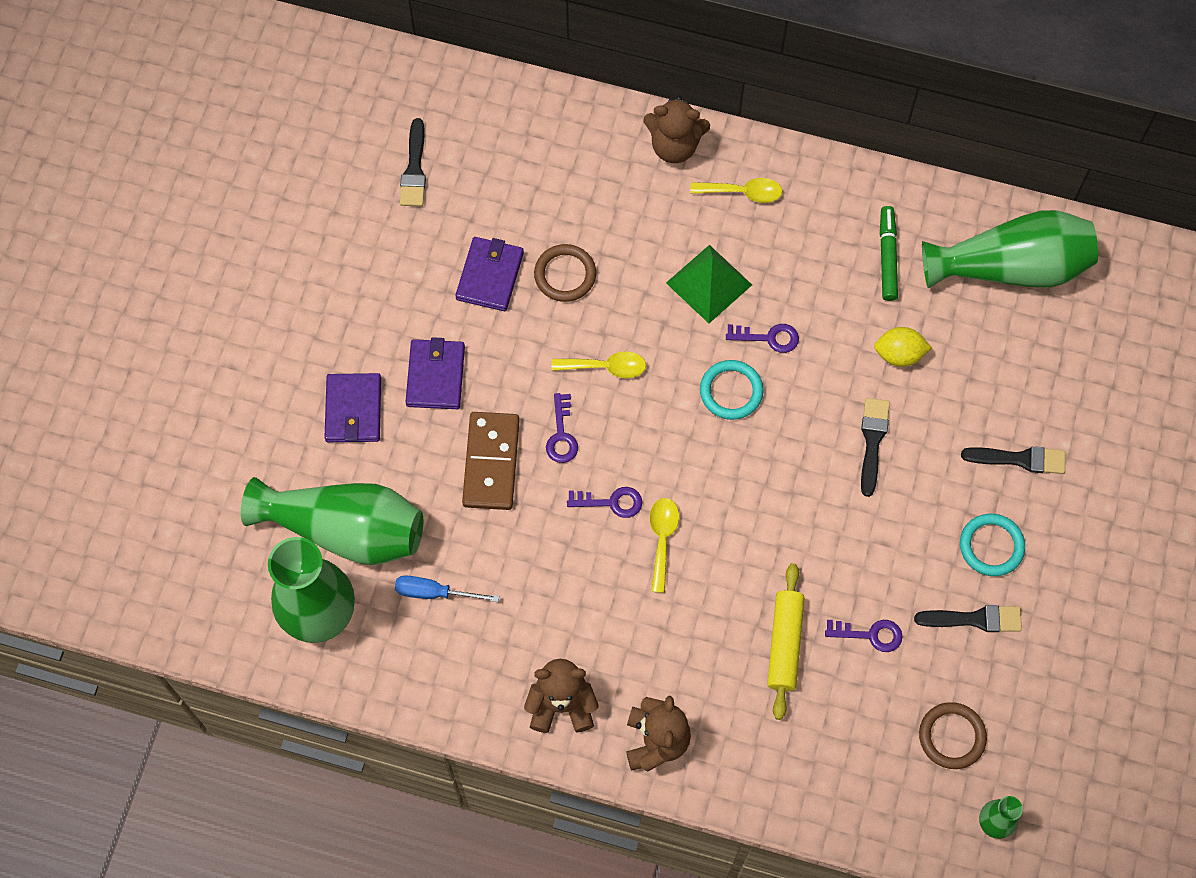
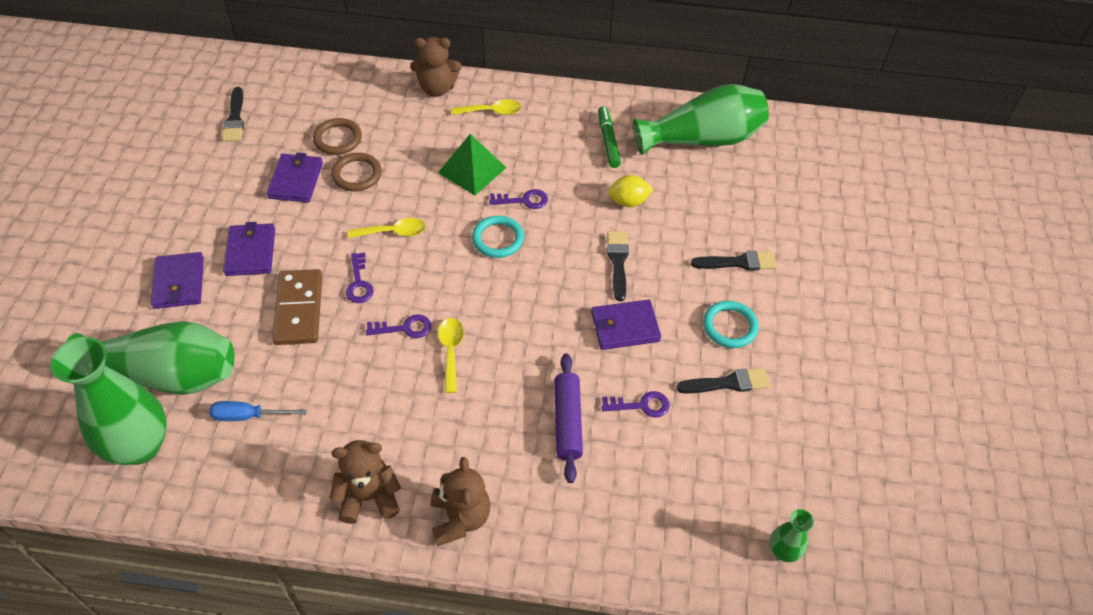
camera: 10 degrees left, 15 degrees down
(784, 644) = (567, 421): yellow rolling pin -> purple rolling pin
(867, 532) = (625, 327): none -> purple wallet
(952, 736) = (728, 480): brown ring -> brown ring (338, 139)

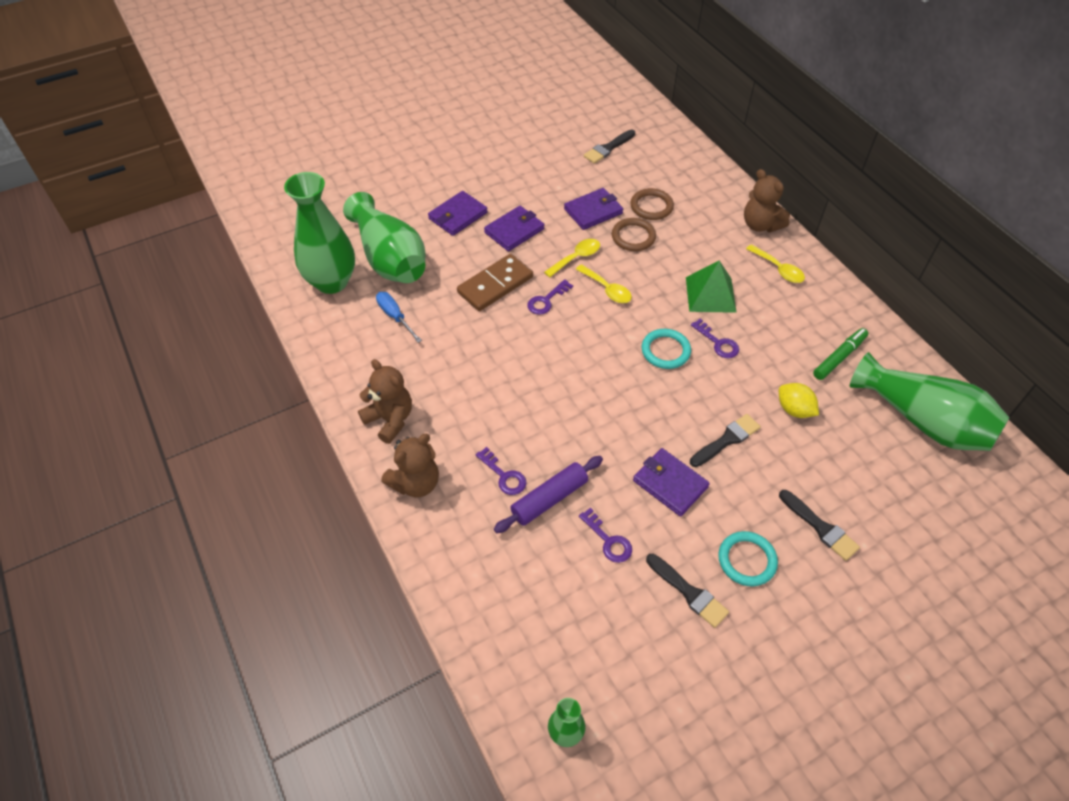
camera: 55 degrees right, 0 degrees up
(404, 328) = (535, 349): purple key -> purple key (504, 476)
(451, 351) = (542, 388): yellow spoon -> yellow spoon (576, 258)

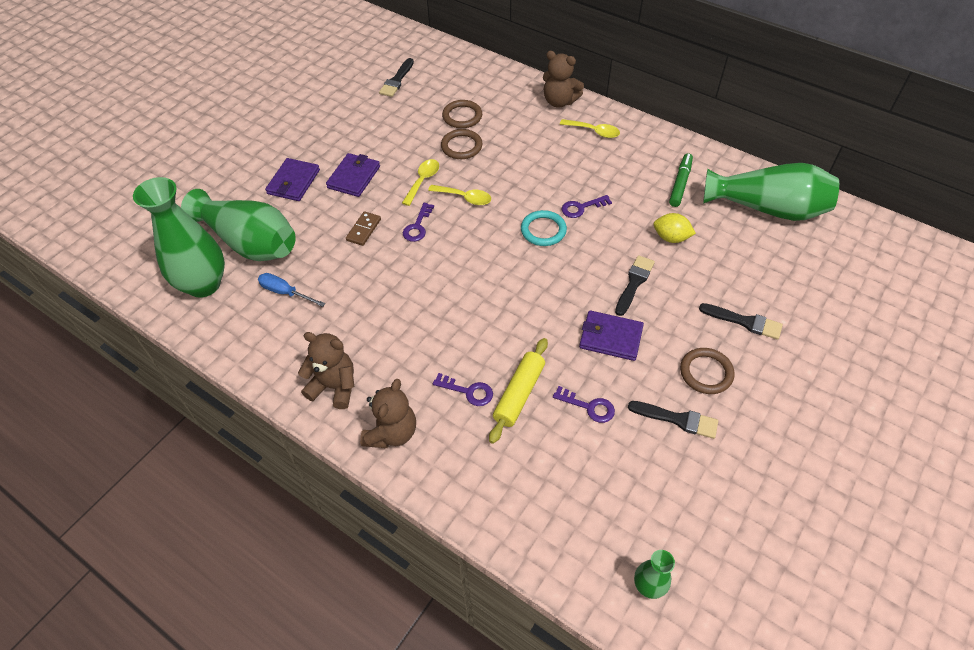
camera: 25 degrees left, 0 degrees up
(495, 285) = (363, 230): brown domino -> brown domino, size x0.56
(549, 499) = (519, 394): purple rolling pin -> yellow rolling pin
(593, 211) = (414, 137): purple wallet -> none
(710, 294) = (552, 171): green pyramid -> none
(718, 343) = (581, 208): purple key -> purple key turned 135 degrees clockwise
(747, 560) = (706, 372): turquoise ring -> brown ring

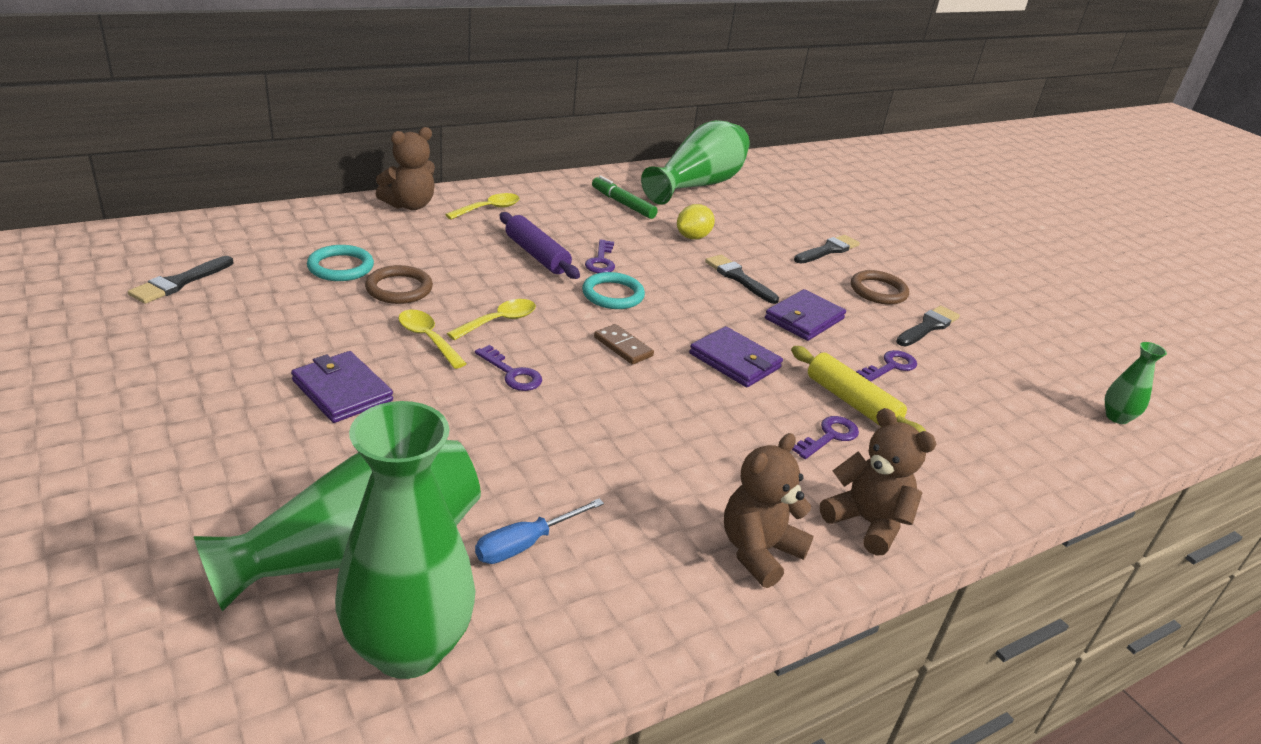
camera: 70 degrees left, 20 degrees down
(293, 182) = (271, 453): purple wallet -> purple wallet (735, 361)
(363, 230) = (468, 420): brown domino -> brown domino (623, 347)
(397, 80) = (179, 282): black brush -> black brush turned 75 degrees clockwise
(462, 116) = (340, 267): brown ring -> turquoise ring
(557, 178) = (537, 255): none -> purple rolling pin

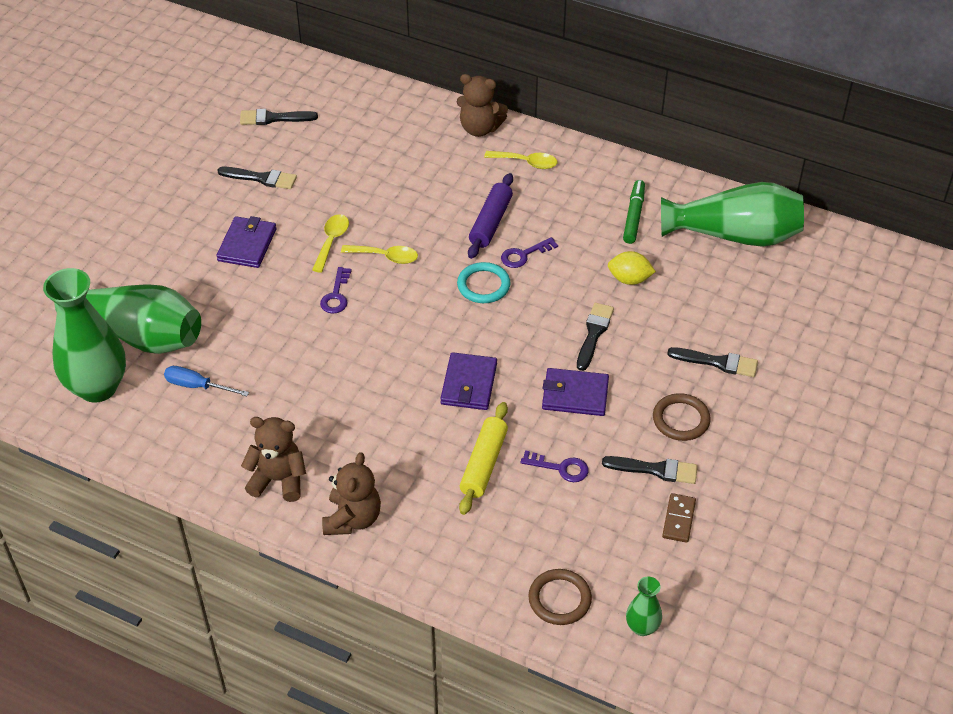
camera: 60 degrees right, 15 degrees up
(254, 332) = (261, 178): none -> black brush
(340, 267) = (364, 158): turquoise ring -> none
(399, 288) = (370, 195): brown ring -> brown ring (559, 599)
(623, 347) = (422, 324): brown domino -> brown domino (678, 519)
(829, 436) = (428, 468): purple key -> none

